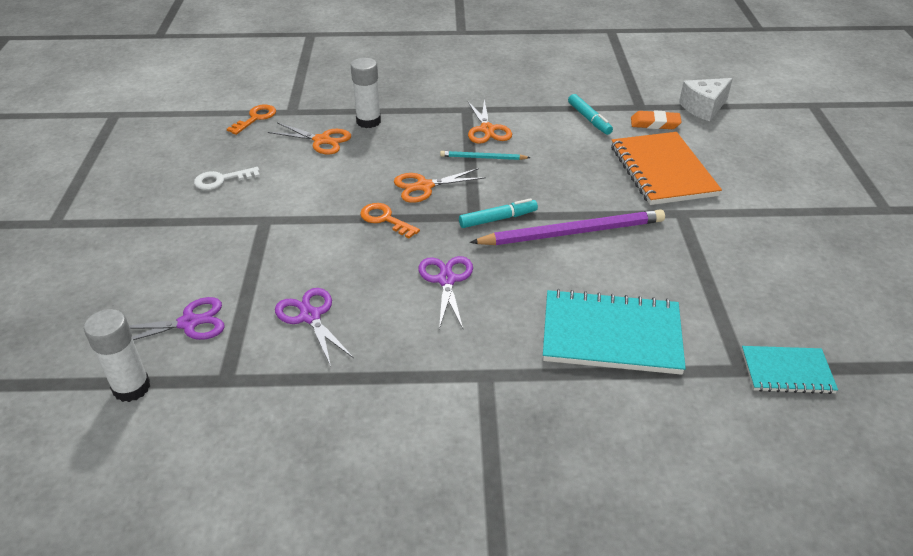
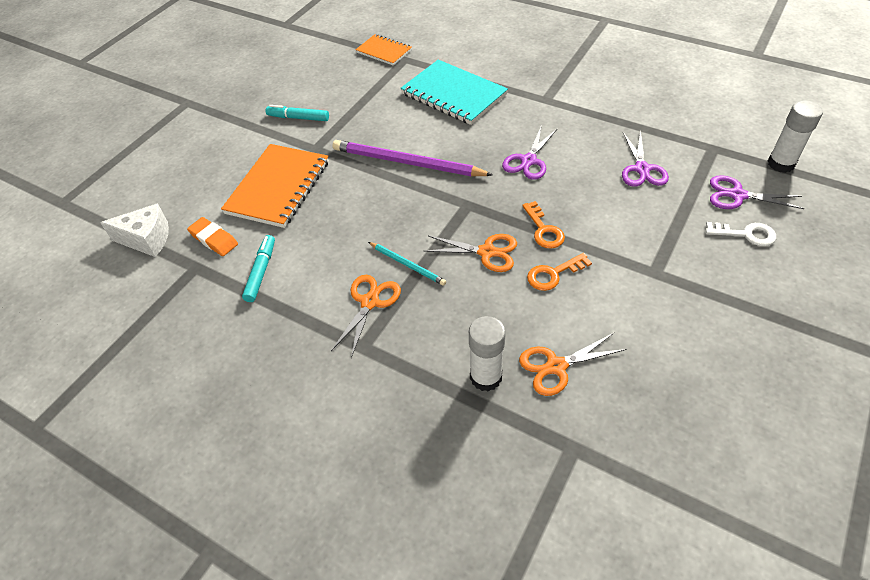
camera: 145 degrees left, 10 degrees up
(221, 180) = (691, 348): white key -> white key (746, 234)
(255, 118) = (626, 455): orange key -> orange key (553, 274)
(322, 140) = (556, 366): orange scissors -> orange scissors turned 75 degrees counterclockwise
(498, 219) = (451, 194): turquoise marker -> turquoise marker (298, 118)
(787, 371) = (384, 51): turquoise notebook -> orange notebook

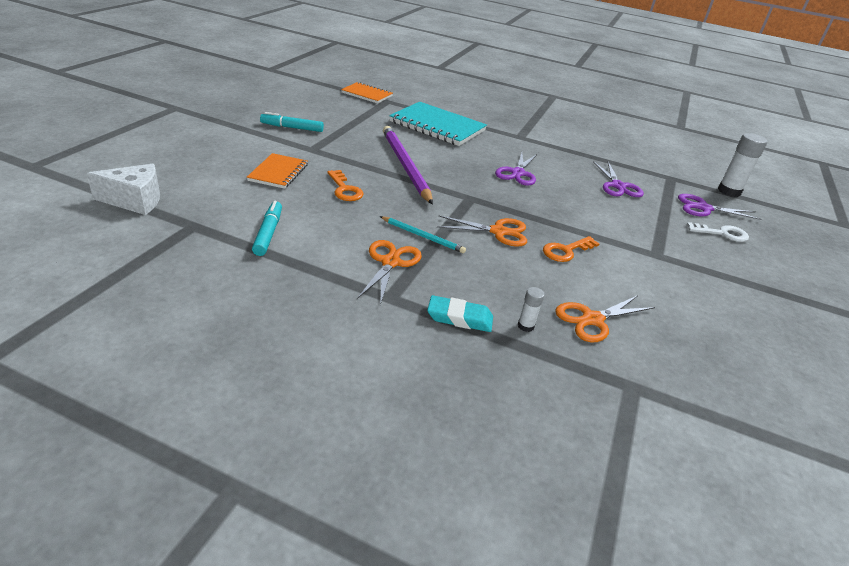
camera: 15 degrees left, 15 degrees down
(214, 239) = (212, 205): orange eraser -> none
(278, 187) = (278, 172): orange notebook -> orange notebook, size x0.57
(407, 162) = (405, 165): purple pencil -> purple pencil turned 60 degrees clockwise
(423, 369) = (459, 318): none -> turquoise eraser
(485, 377) = (525, 326): white glue stick -> white glue stick, size x0.50
(544, 230) = (546, 220): orange key -> orange key (345, 189)

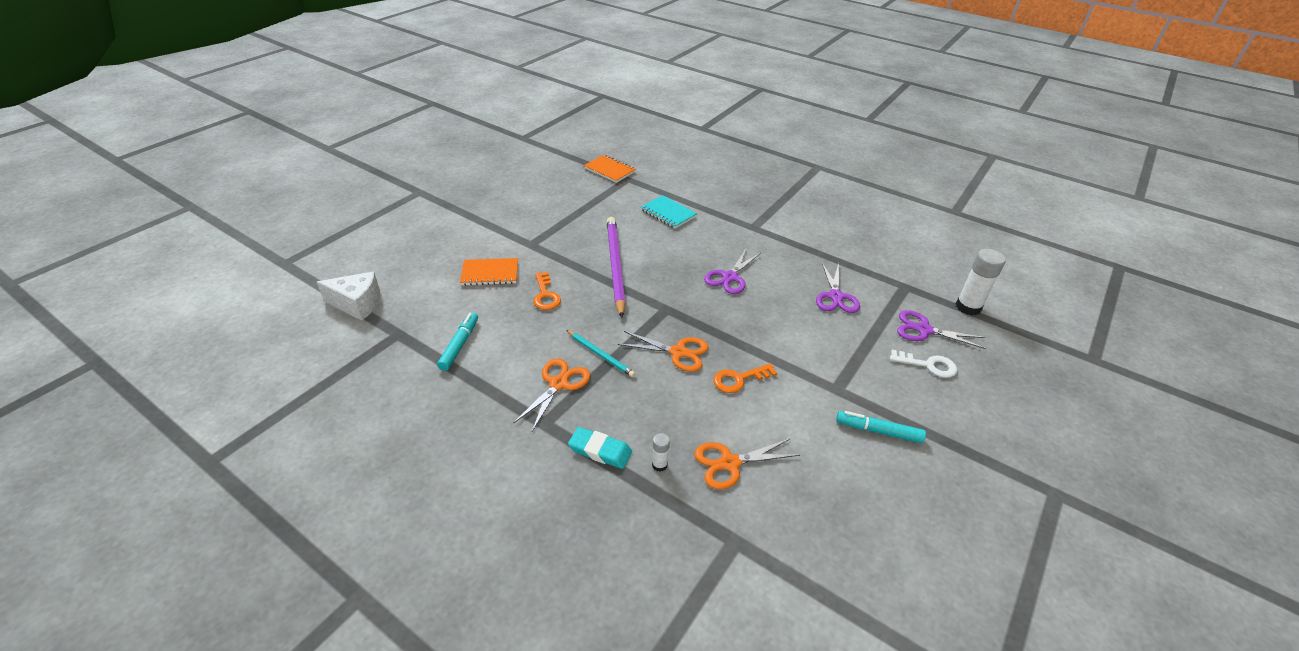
camera: 15 degrees right, 5 degrees up
(278, 172) = (490, 273): orange notebook -> orange notebook turned 60 degrees clockwise
(292, 128) = (520, 216): turquoise marker -> turquoise marker (878, 431)
(437, 126) = (668, 213): turquoise notebook -> turquoise notebook, size x0.57

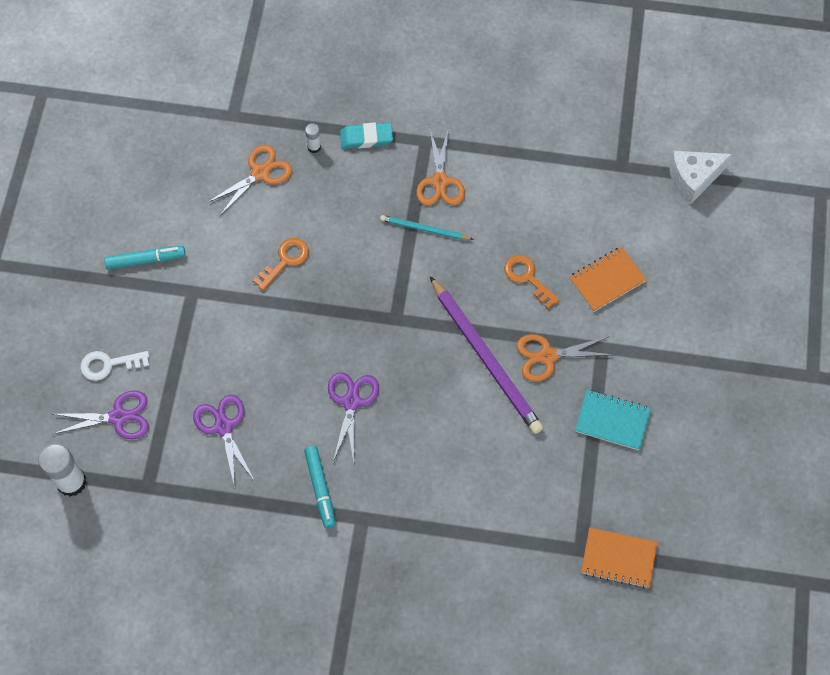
camera: 155 degrees right, 25 degrees up
(460, 345) = (557, 180): turquoise marker -> turquoise marker (320, 488)
(668, 213) = (482, 493): turquoise notebook -> turquoise notebook (612, 421)
(678, 352) = (355, 266): orange scissors -> orange scissors (547, 356)

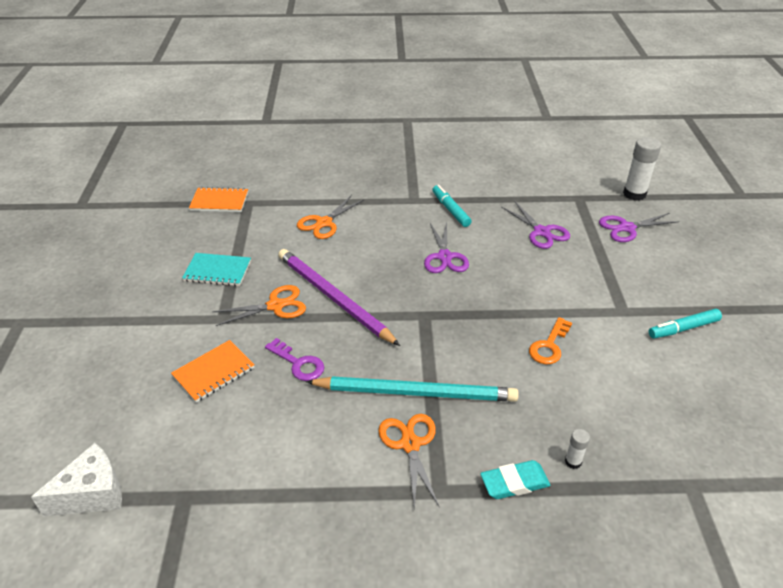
camera: 170 degrees right, 25 degrees down
(109, 364) = (658, 255): white key -> none
(260, 173) = (619, 423): orange scissors -> orange scissors (324, 223)
(424, 229) = (416, 392): turquoise pencil -> turquoise pencil, size x1.98
(527, 278) = (298, 363): orange key -> purple key

